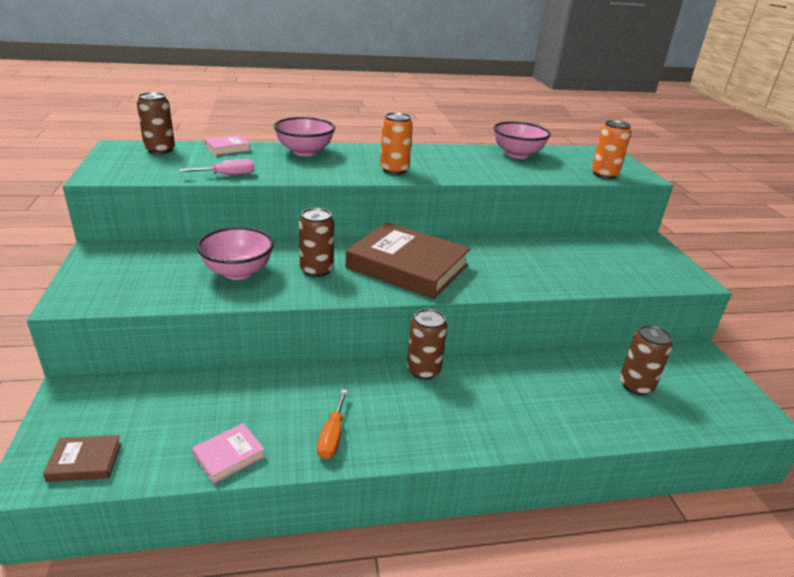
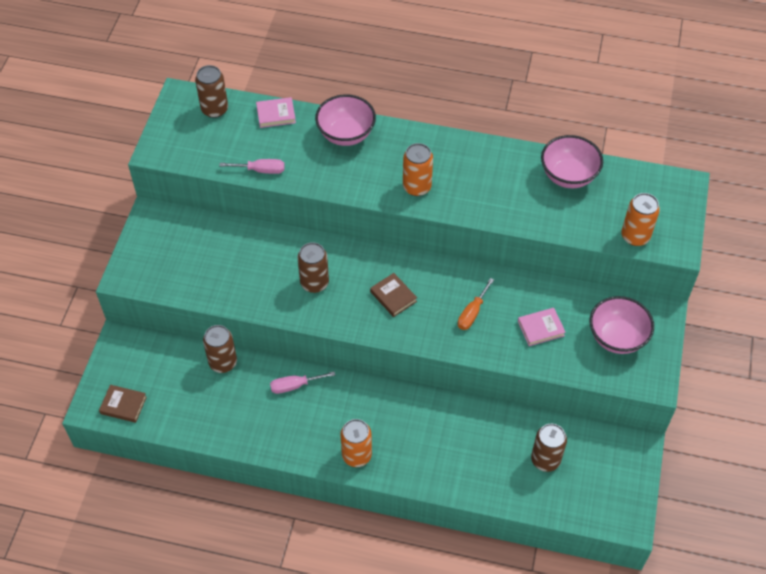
camera: 25 degrees right, 25 degrees up
(229, 456) = (210, 428): pink book -> pink book (541, 328)
(238, 272) = (251, 270): pink bowl -> pink bowl (617, 337)
(324, 386) = (294, 386): none -> pink screwdriver
(332, 436) = (282, 434): orange screwdriver -> orange screwdriver (472, 313)
(407, 266) = (393, 296): brown book -> brown book, size x0.43
(423, 370) = (378, 392): brown can -> brown can (223, 362)
(438, 434) = (356, 455): none -> orange can

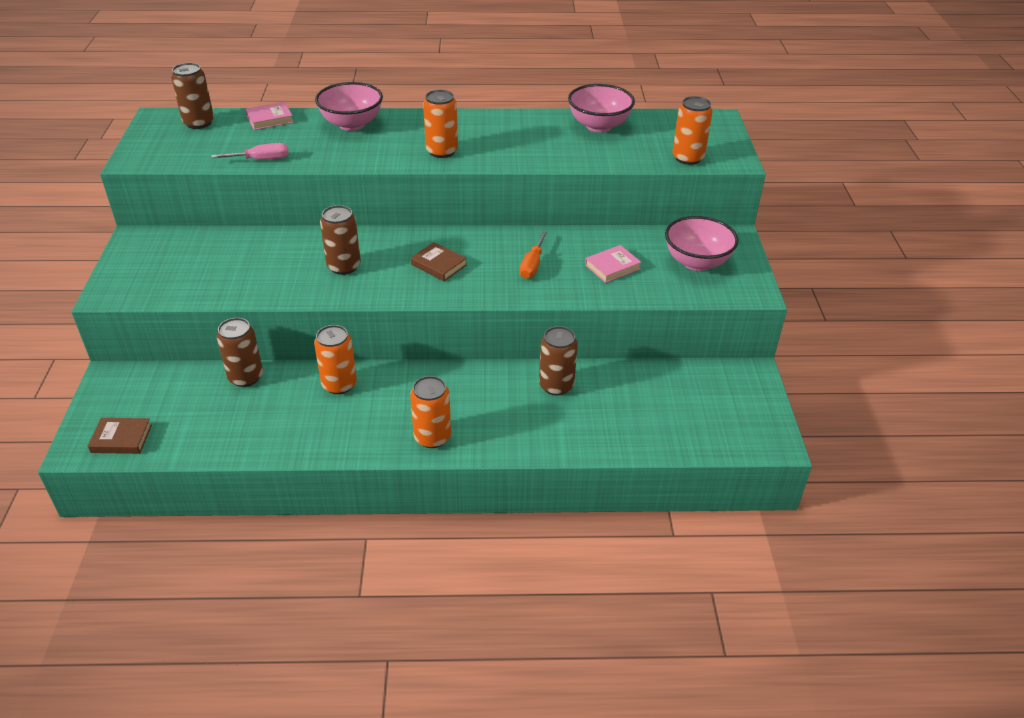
camera: 15 degrees left, 15 degrees down
(294, 386) = (339, 384): pink screwdriver -> orange can
(545, 459) = (655, 402): brown can -> brown can (556, 385)

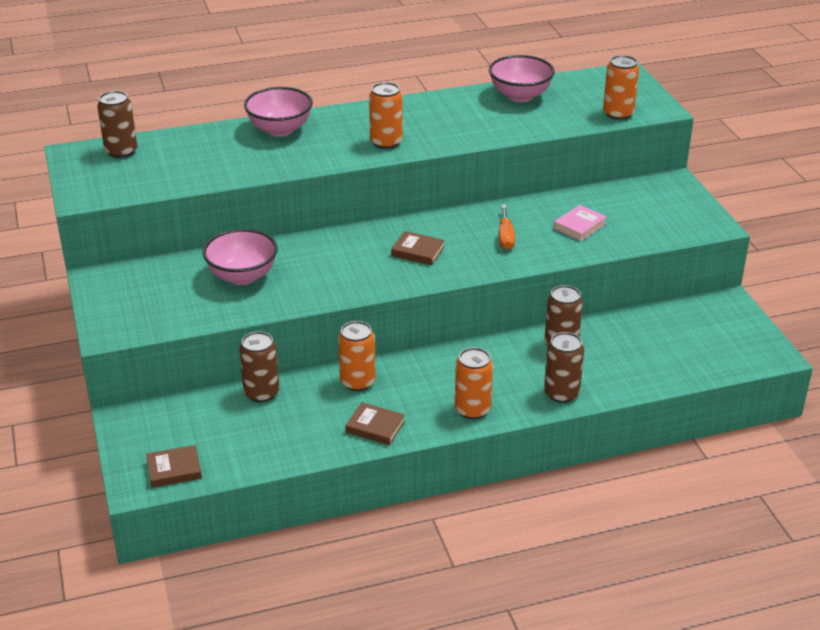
camera: 15 degrees left, 5 degrees down
(261, 160) = (213, 177): pink screwdriver -> none
(270, 119) = (192, 137): pink book -> none
(329, 435) = (375, 427): none -> brown book
(344, 266) = (327, 268): brown can -> brown can (561, 393)
(696, 262) = (652, 209): pink bowl -> pink bowl (242, 276)

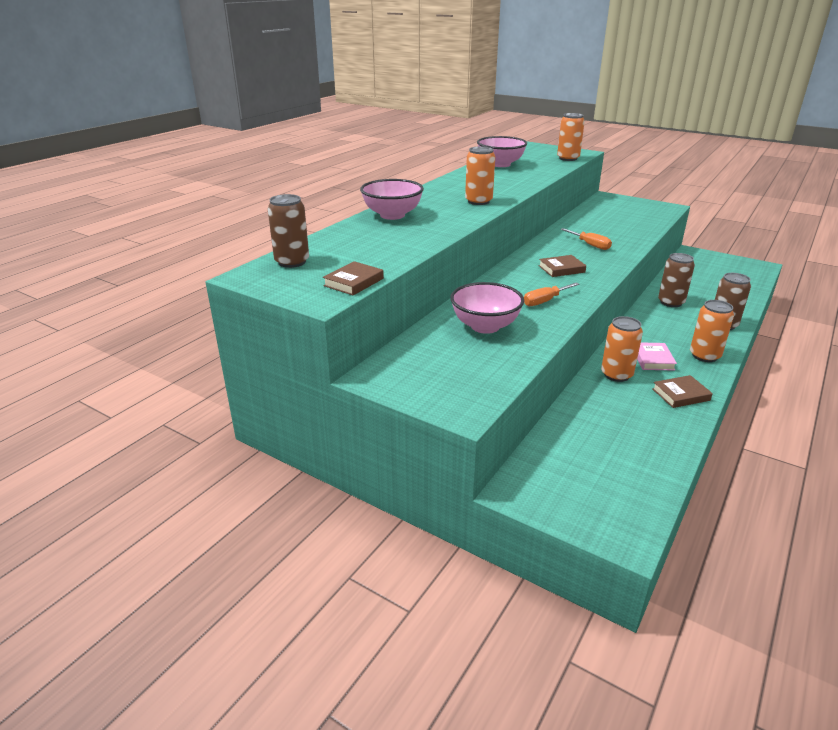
camera: 40 degrees left, 5 degrees down
(174, 470) = (626, 505): brown book -> brown book (354, 282)
(261, 393) = (575, 414): brown can -> none
(334, 277) = (544, 301): none -> orange screwdriver
(579, 226) = (612, 227): pink book -> pink book (653, 359)

